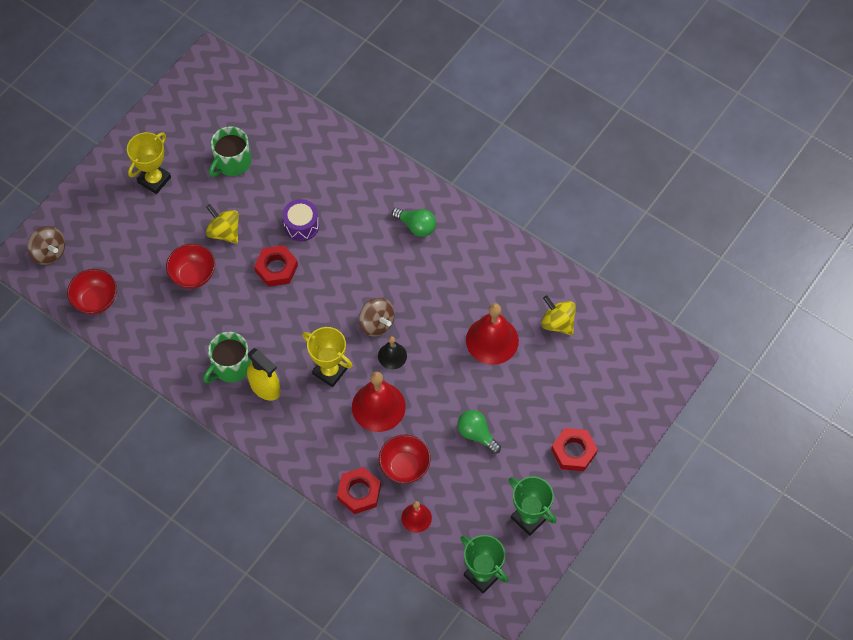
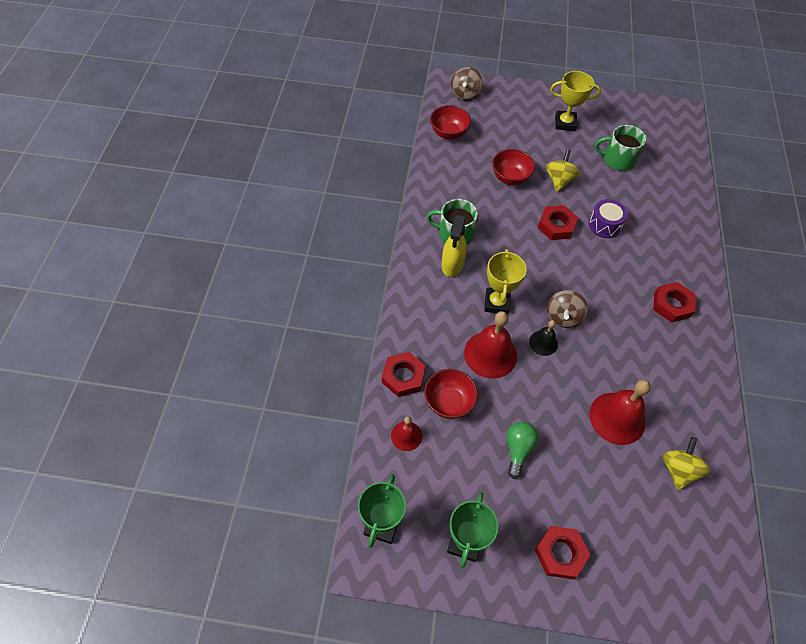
camera: 60 degrees right, 5 degrees down
(416, 226) = (672, 305): green light bulb -> red nut

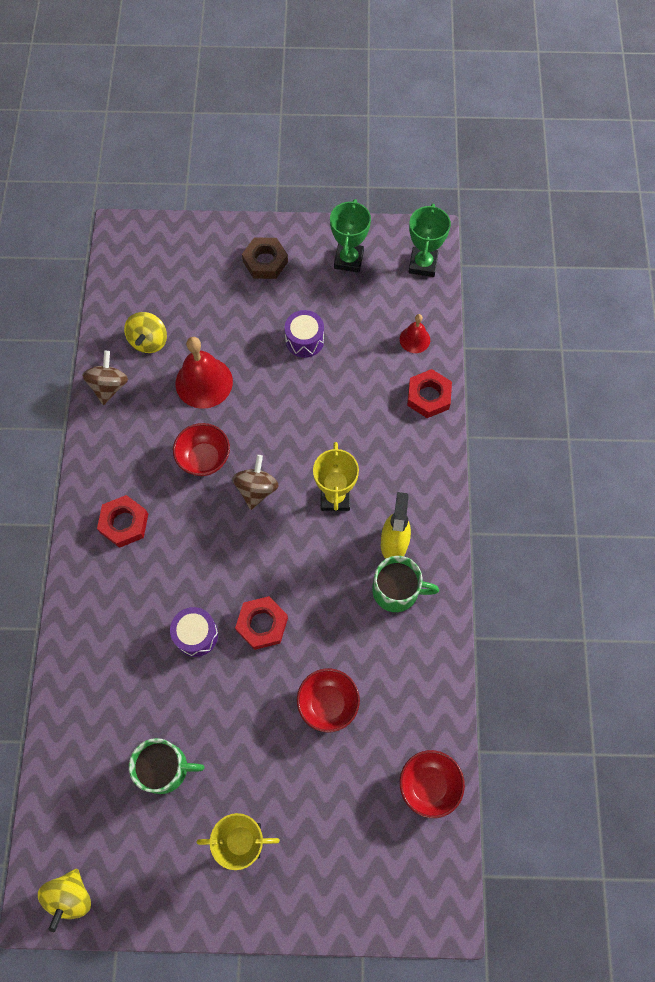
camera: 175 degrees right, 10 degrees up
(448, 402) = (377, 376): red bowl -> red bowl (204, 458)
(465, 94) = (413, 888): brown spinning top -> brown spinning top (109, 386)
(490, 354) = (338, 433): red bell -> none
(518, 449) = (304, 340): green light bulb -> purple drum
(543, 343) = (280, 454): black bell -> none
(559, 180) = (256, 710): yellow spinning top -> yellow spinning top (70, 897)
(560, 553) = (265, 261): red nut -> brown nut

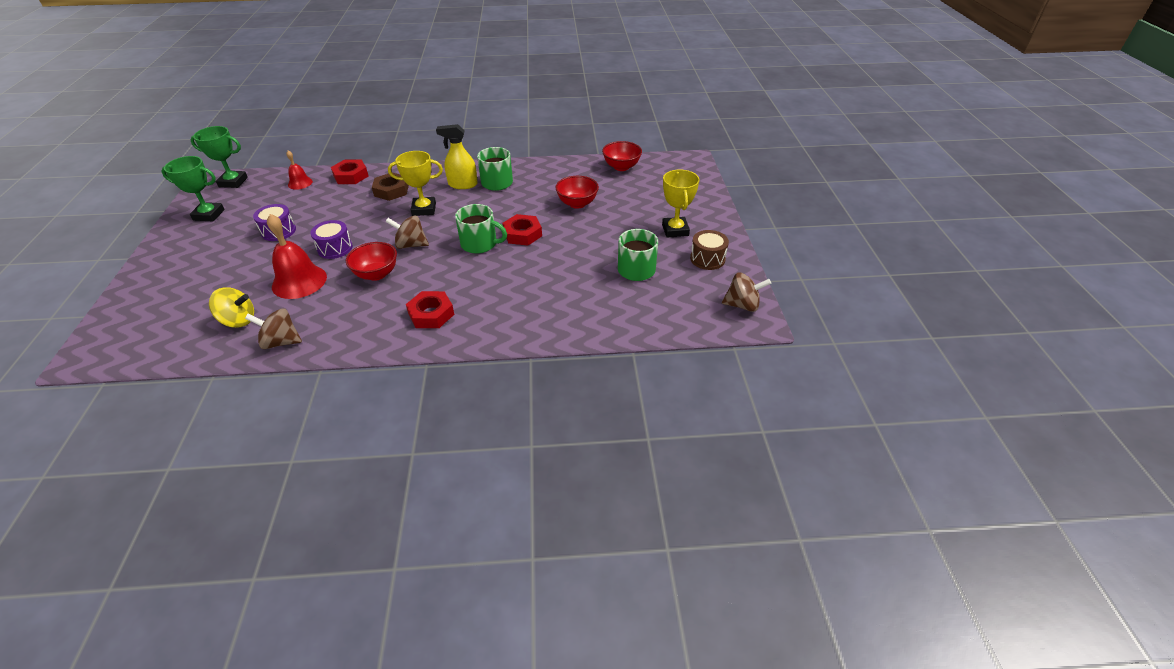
camera: 95 degrees left, 25 degrees down
(70, 897) = (742, 305): yellow spinning top -> brown spinning top
(171, 873) = (707, 259): none -> brown drum
(196, 635) = (532, 264): purple drum -> purple drum (335, 248)
(247, 570) = (480, 244): none -> green mug
(265, 261) = (184, 257): brown nut -> brown nut (391, 190)

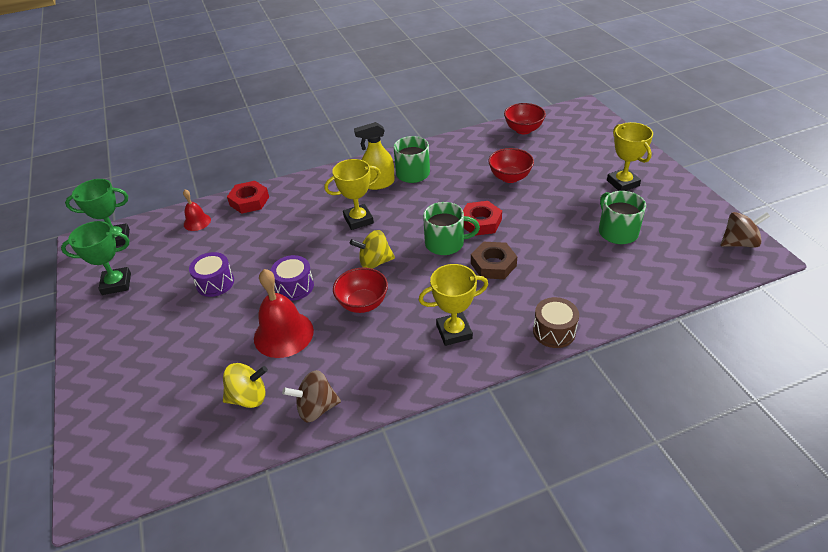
camera: 15 degrees left, 0 degrees up
(391, 190) = (307, 207): brown nut -> brown nut (493, 264)
(411, 245) = (374, 262): brown spinning top -> yellow spinning top
(431, 314) = (454, 332): red nut -> yellow trophy
(707, 259) = (673, 205): brown drum -> brown drum (554, 331)

